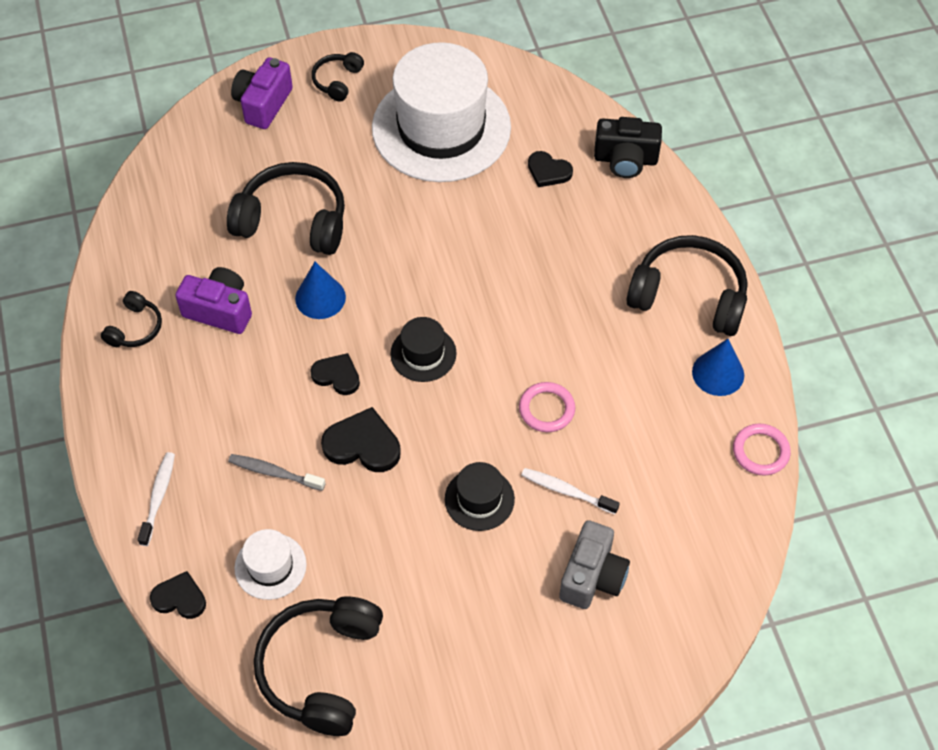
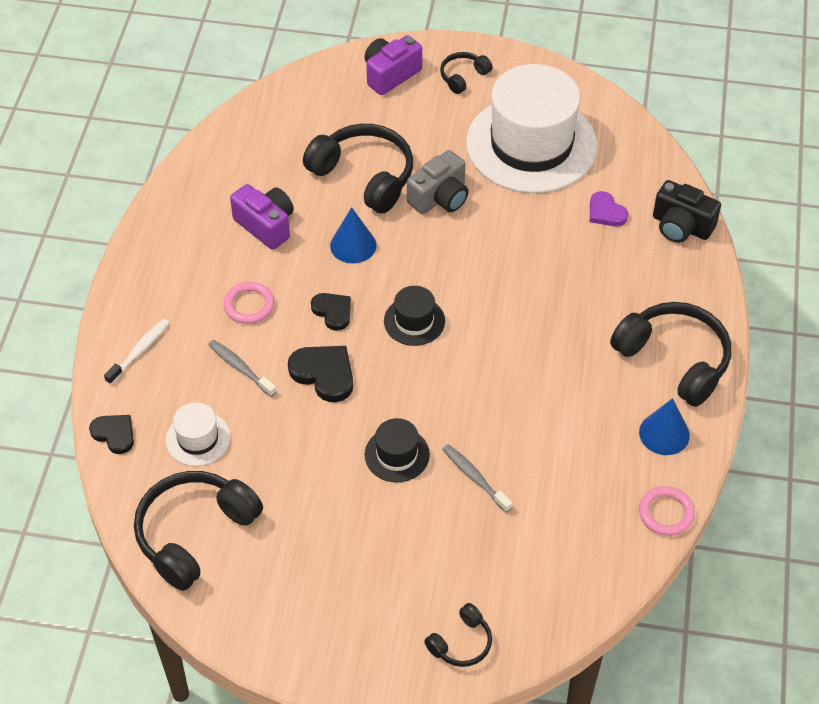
camera: 25 degrees right, 5 degrees down
(135, 328) = (192, 215): black headphones -> black headphones (461, 643)
(546, 409) = (494, 405): pink ring -> pink ring (249, 305)
(548, 171) = (606, 212): black heart -> purple heart
(566, 491) = (474, 477): white toothbrush -> grey toothbrush
(592, 576) = (458, 554): grey camera -> grey camera (440, 198)

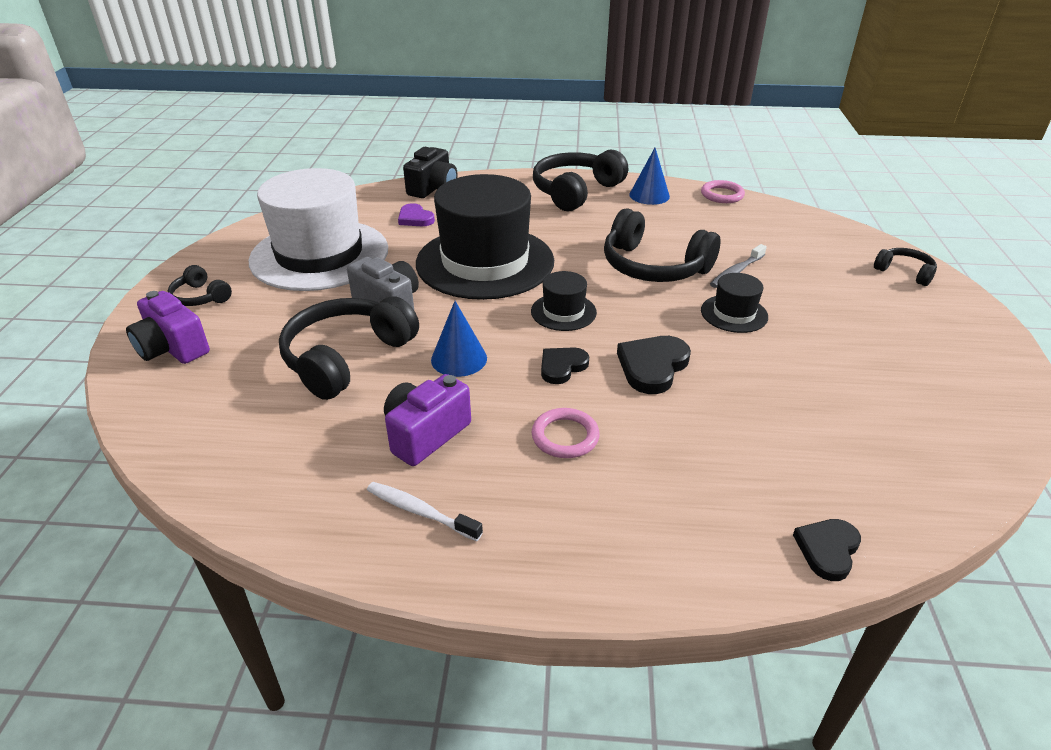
camera: 95 degrees left, 15 degrees down
(139, 351) = (673, 542): white toothbrush -> white toothbrush (420, 511)
(194, 533) = (921, 447): black headphones -> black headphones (653, 267)
(198, 439) = (790, 460): white hat -> none
(240, 368) = (667, 434): grey toothbrush -> none
(509, 267) = (485, 262): none -> black hat
(606, 212) = (415, 218): purple heart -> purple heart turned 90 degrees clockwise

